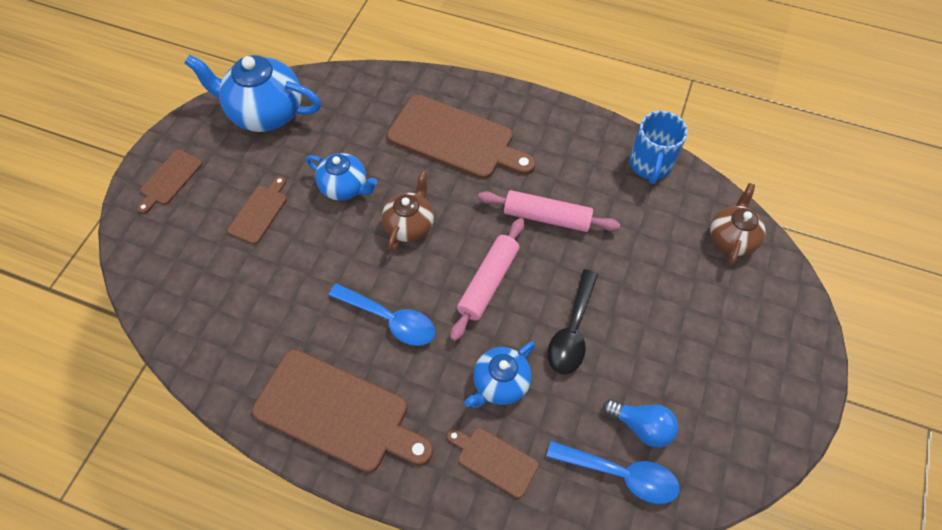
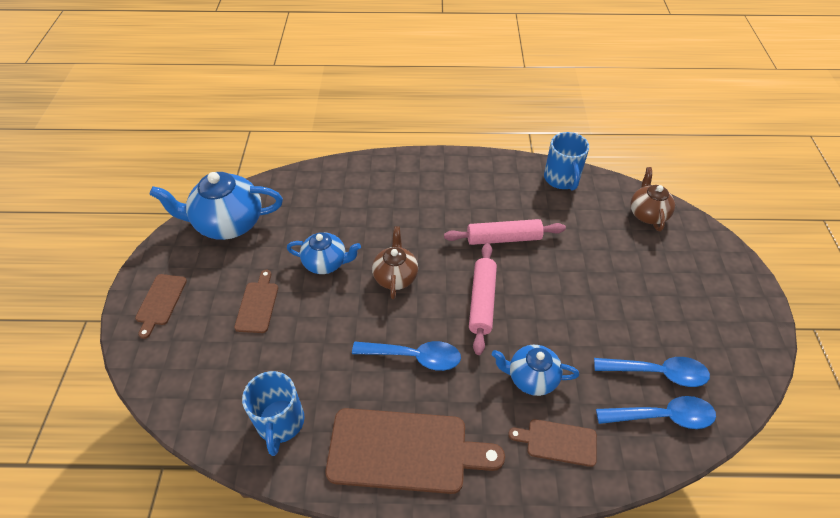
camera: 20 degrees left, 10 degrees down
(233, 342) = (280, 423): none -> blue mug
(455, 139) = (402, 201): brown cutting board -> none
(500, 383) = (531, 378): blue teapot -> blue teapot turned 75 degrees clockwise
(572, 331) = (567, 317): black spoon -> none
(641, 426) = (658, 373): blue light bulb -> blue spoon

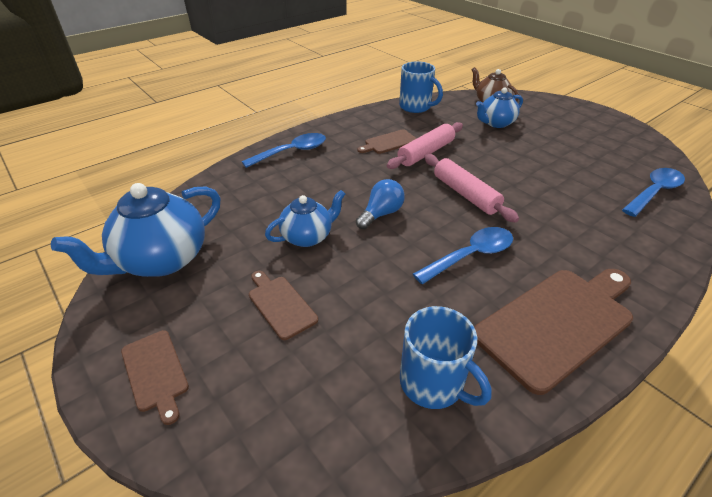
camera: 40 degrees left, 10 degrees down
(395, 276) = (381, 214): brown teapot -> blue light bulb
(531, 378) = (561, 218): blue teapot -> blue teapot (496, 123)
(557, 442) = (631, 243): brown cutting board -> brown cutting board (389, 142)
(658, 373) = (617, 173): blue spoon -> blue spoon (292, 152)

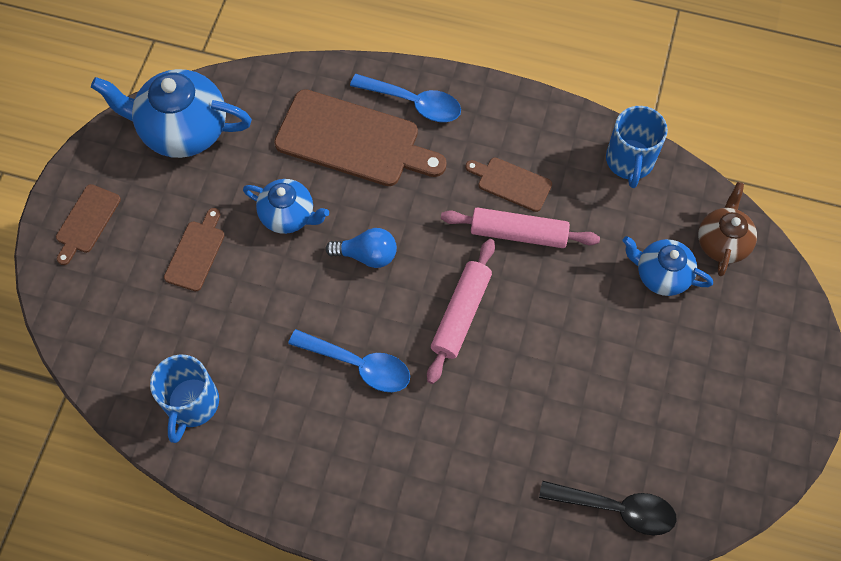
camera: 55 degrees right, 25 degrees up
(558, 323) = (316, 470): brown cutting board -> brown cutting board (353, 140)
(654, 192) = (616, 508): blue spoon -> black spoon

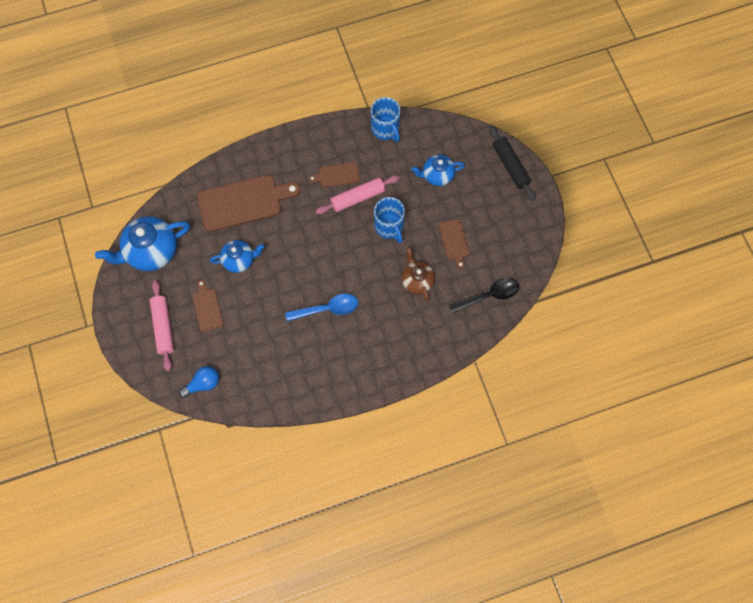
camera: 35 degrees left, 5 degrees up
(86, 222) = (138, 329): brown cutting board -> brown cutting board (454, 241)
(192, 404) = (261, 380): blue mug -> blue mug (389, 227)
(367, 255) = (293, 254): blue light bulb -> blue light bulb (203, 383)
(414, 103) = (260, 164): blue spoon -> none
(461, 314) = (358, 254): pink rolling pin -> pink rolling pin (163, 327)
(722, 242) = (454, 142): brown teapot -> brown teapot (417, 280)
(787, 331) = (510, 166): none -> black rolling pin

